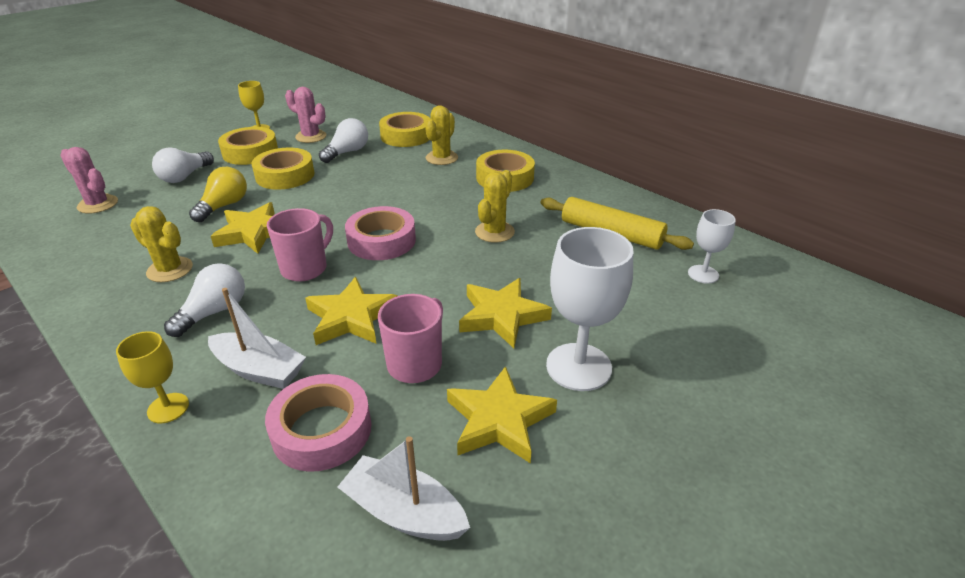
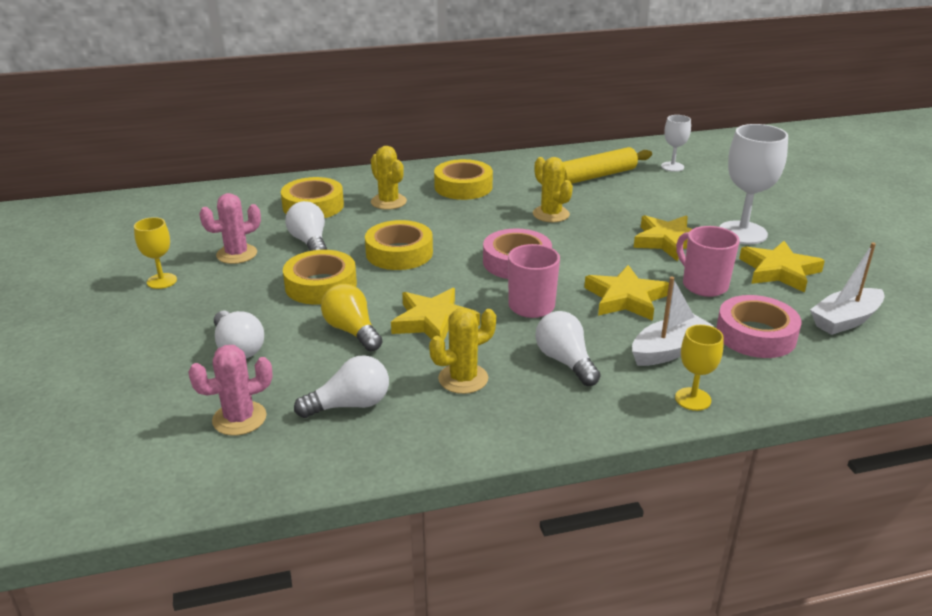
camera: 60 degrees left, 5 degrees down
(121, 235) = (350, 405): none -> white light bulb
(250, 152) = (227, 296): yellow tape -> yellow tape (399, 253)

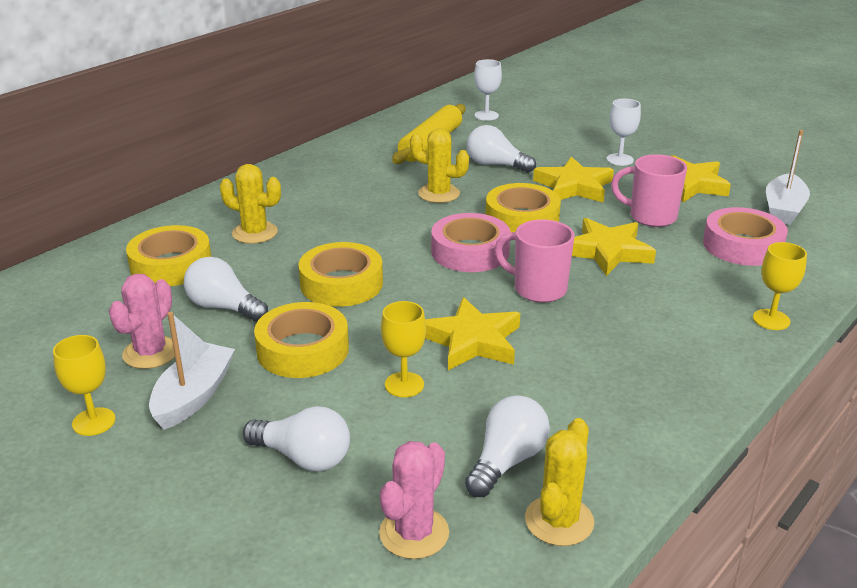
camera: 35 degrees left, 0 degrees up
(352, 331) = (404, 385): yellow light bulb -> yellow goblet
(463, 187) = (315, 192): yellow tape -> yellow tape (522, 219)
(463, 379) = (574, 385): yellow cactus -> yellow cactus (559, 521)
(565, 361) = (636, 330): white light bulb -> white light bulb (495, 165)
(669, 350) = (700, 285): white boat -> white boat (193, 396)
(742, 233) = (619, 159): white goblet -> white goblet, size x0.55

